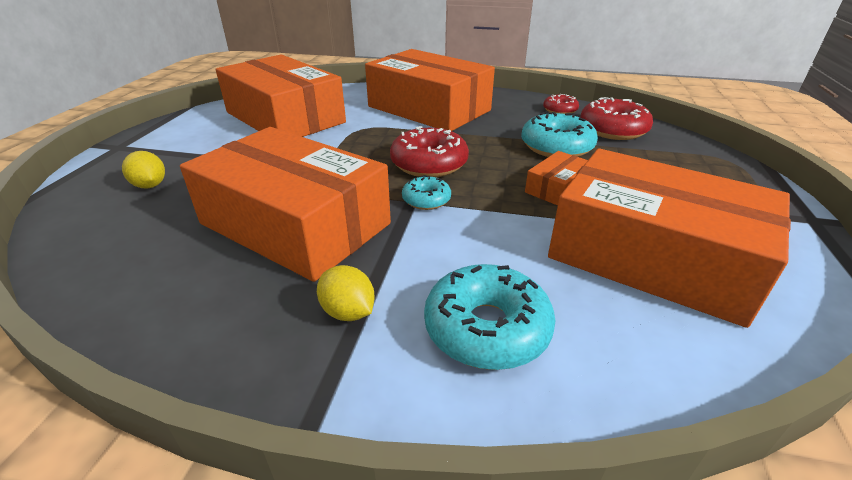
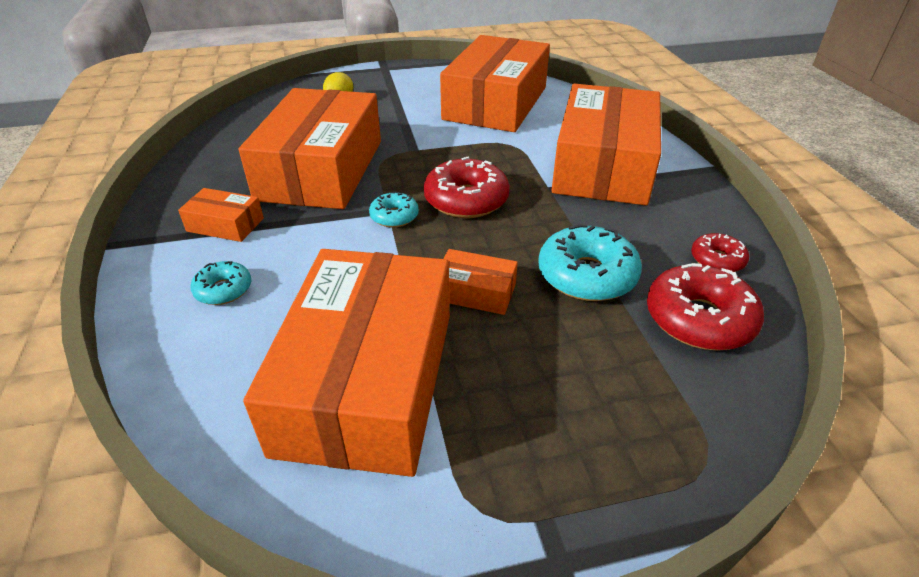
camera: 65 degrees right, 5 degrees up
(348, 312) = (225, 225): yellow lemon -> orange box
(486, 328) = (223, 290): turquoise donut -> turquoise donut, size x0.56

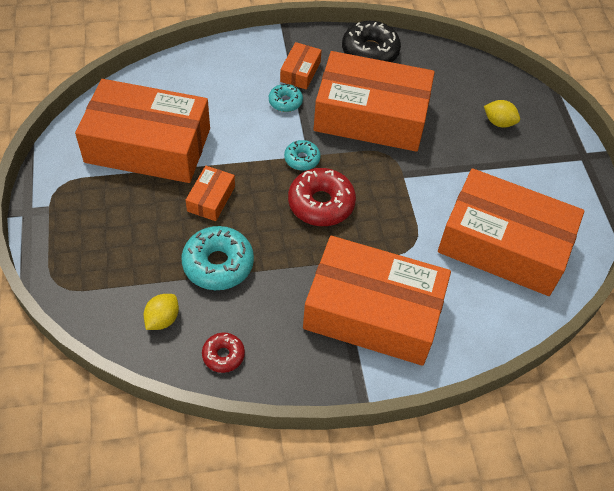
camera: 90 degrees right, 15 degrees up
(203, 172) = (370, 51): none -> black donut
(223, 290) = (232, 80): turquoise donut -> turquoise donut (285, 102)
(699, 319) = (162, 319): red donut -> yellow lemon

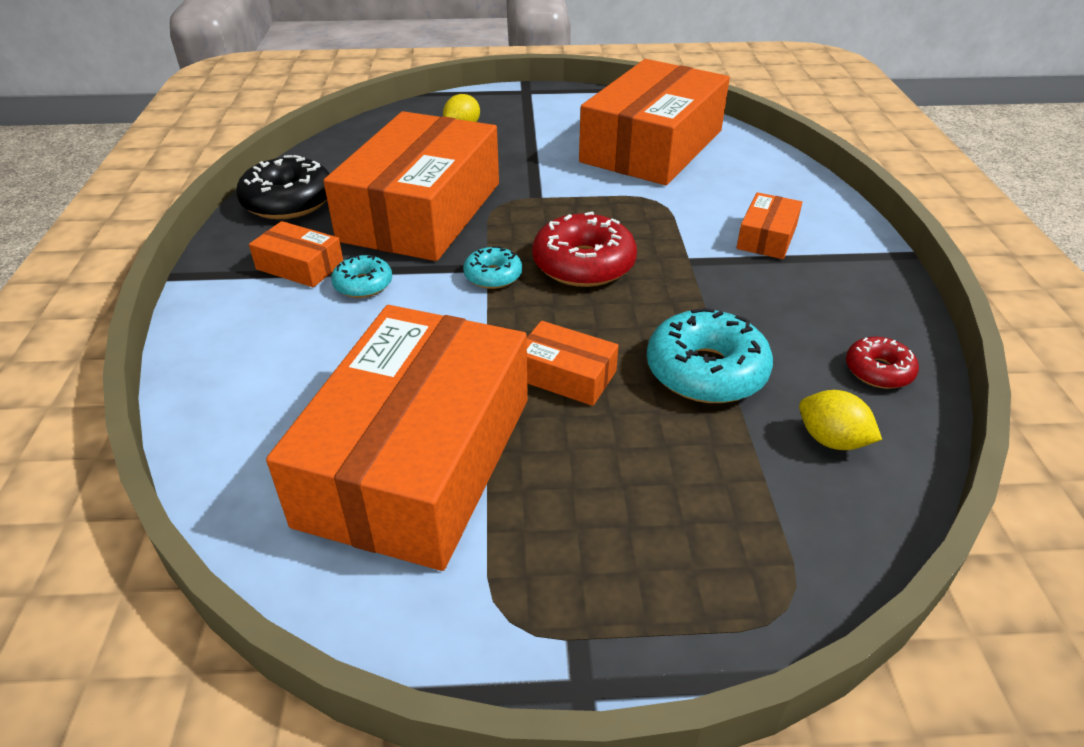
camera: 80 degrees left, 15 degrees down
(373, 312) = (766, 237): orange box -> orange box, size x0.42

